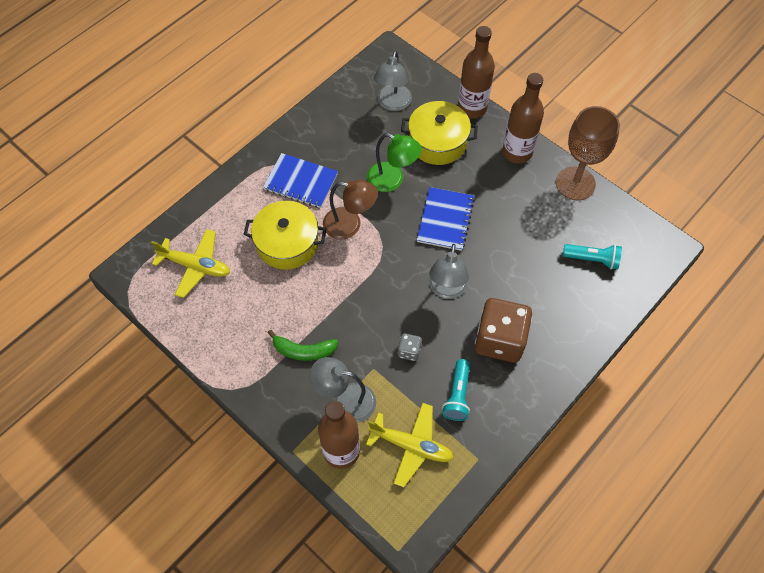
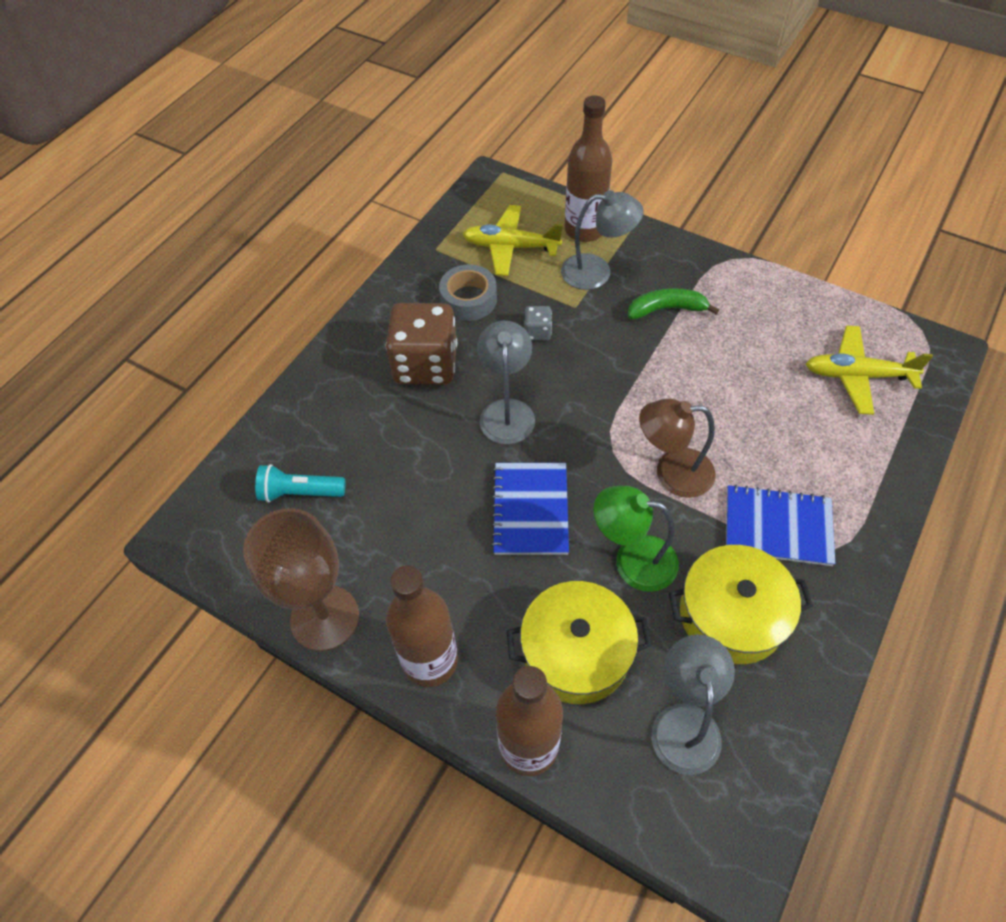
camera: 170 degrees right, 5 degrees down
(287, 243) = (750, 429): yellow pot -> yellow pot (731, 615)
(457, 395) = (468, 299): turquoise flashlight -> grey tape

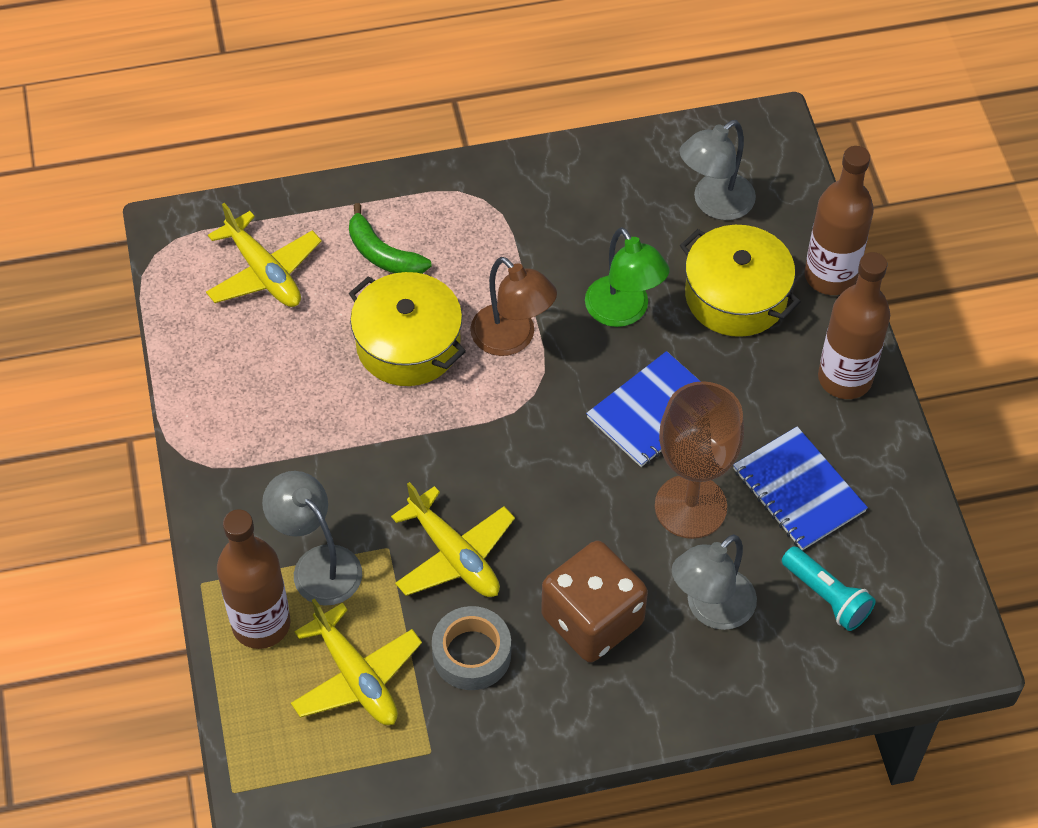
camera: 135 degrees left, 0 degrees up
(324, 617) = (896, 475): brown goblet -> brown goblet (690, 506)
(506, 411) = (574, 507): grey lamp -> grey lamp (711, 609)
(537, 332) = (454, 555): grey dice -> yellow plane
(666, 309) = (315, 467): green banana -> green banana (383, 254)
(731, 615) = (602, 225): yellow pot -> yellow pot (408, 344)
(777, 527) = (492, 240): blue notebook -> blue notebook (798, 490)

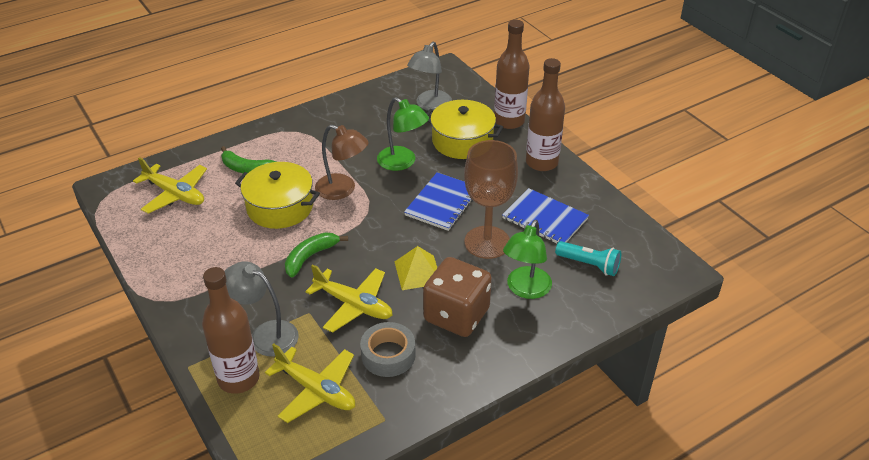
camera: 20 degrees left, 15 degrees down
(422, 451) = (310, 257): none -> green banana
(566, 528) = (418, 272): none -> yellow pyramid
(711, 609) = (525, 289): grey lamp -> green lamp

